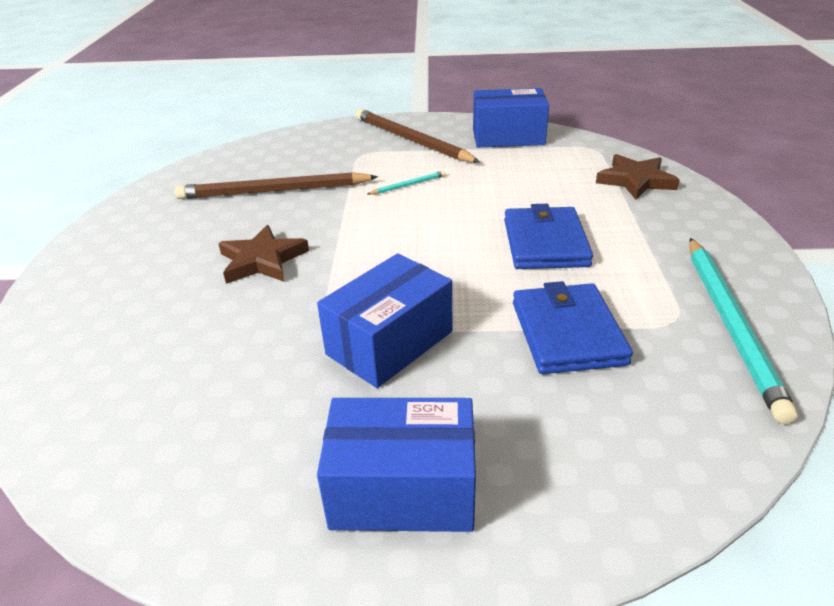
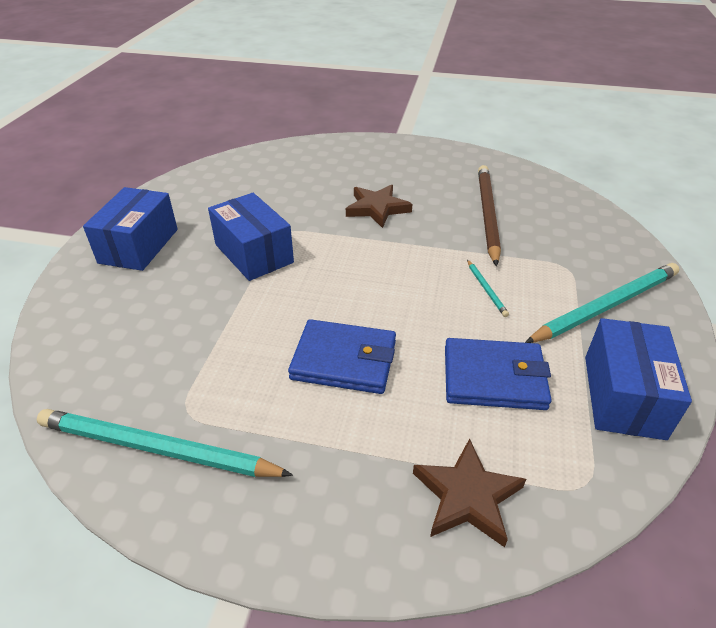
camera: 100 degrees right, 5 degrees up
(411, 140) = (606, 306): brown pencil -> turquoise pencil
(567, 333) = (212, 338): blue wallet -> blue wallet (494, 378)

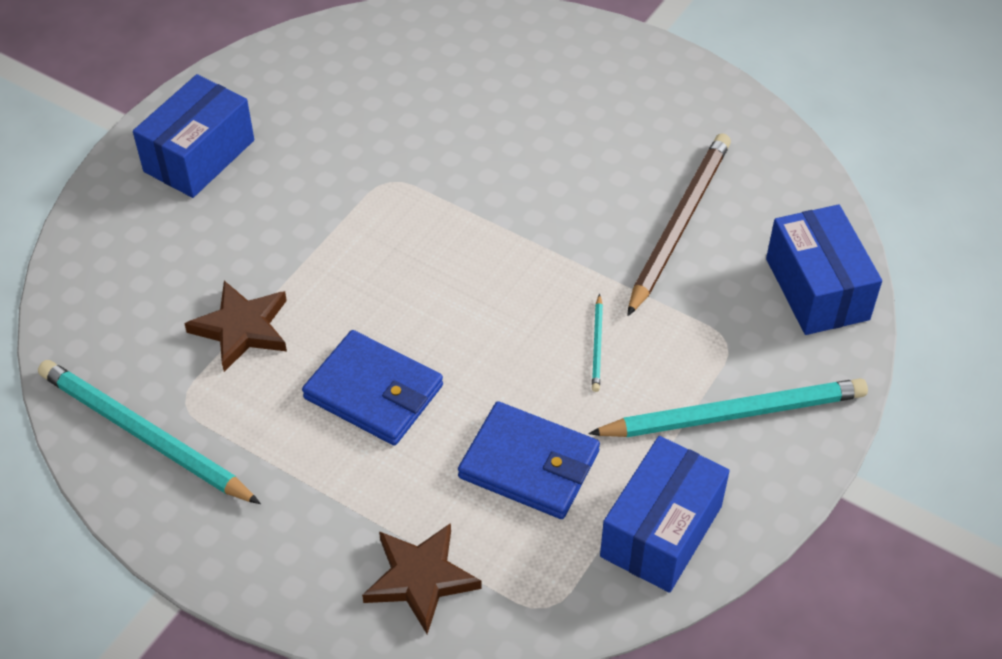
camera: 20 degrees right, 10 degrees up
(254, 253) = (334, 207): blue box -> blue box (817, 289)
(377, 208) = (531, 172): brown star -> brown star (242, 328)

